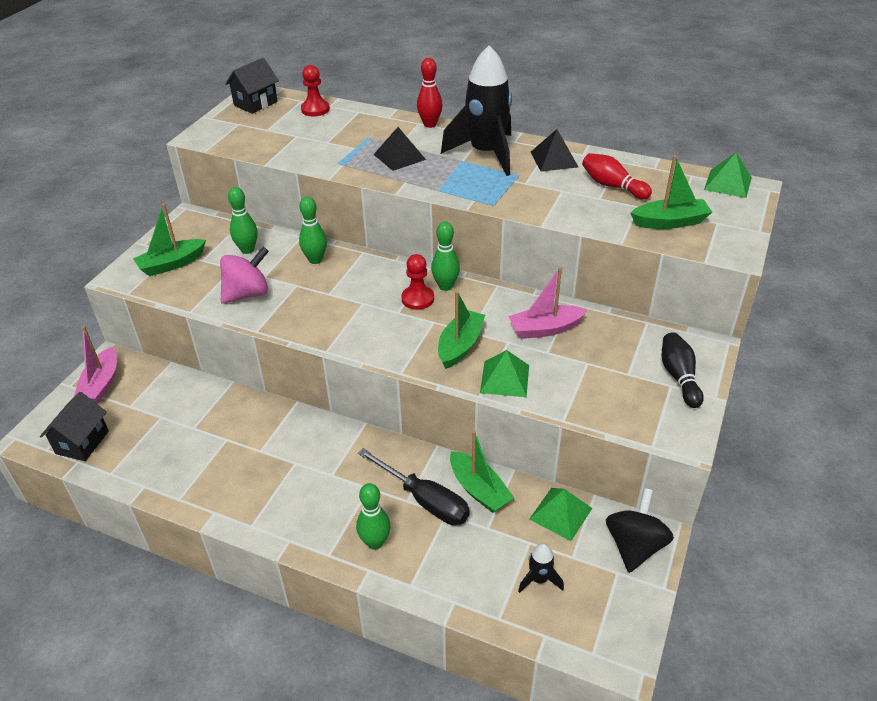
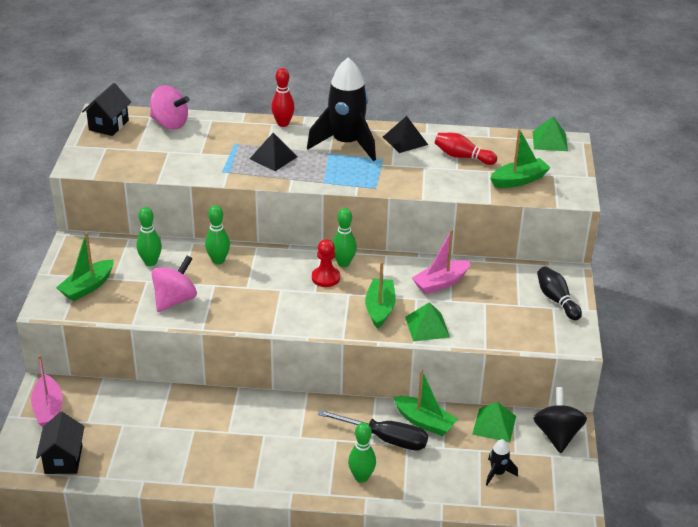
camera: 20 degrees left, 5 degrees down
(315, 109) = (170, 123): red pawn -> pink spinning top

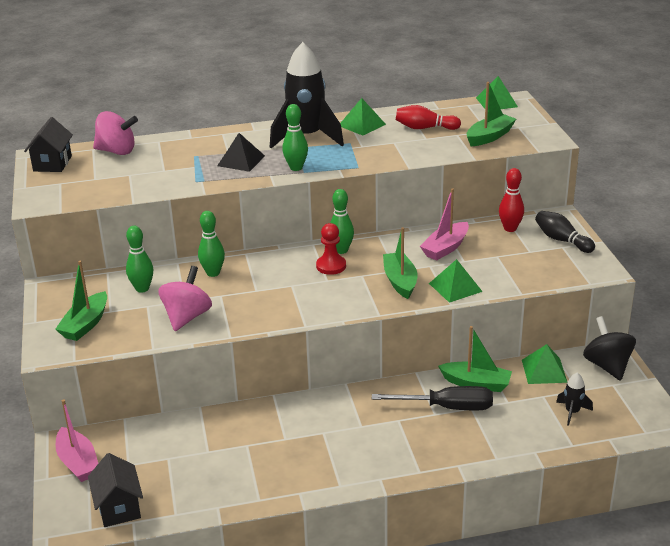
camera: 15 degrees left, 5 degrees down
(283, 123) = (233, 132): red bowling pin -> red bowling pin (510, 228)
(361, 477) = (443, 448): green bowling pin -> green bowling pin (296, 168)
(405, 140) = (362, 125): black pyramid -> green pyramid

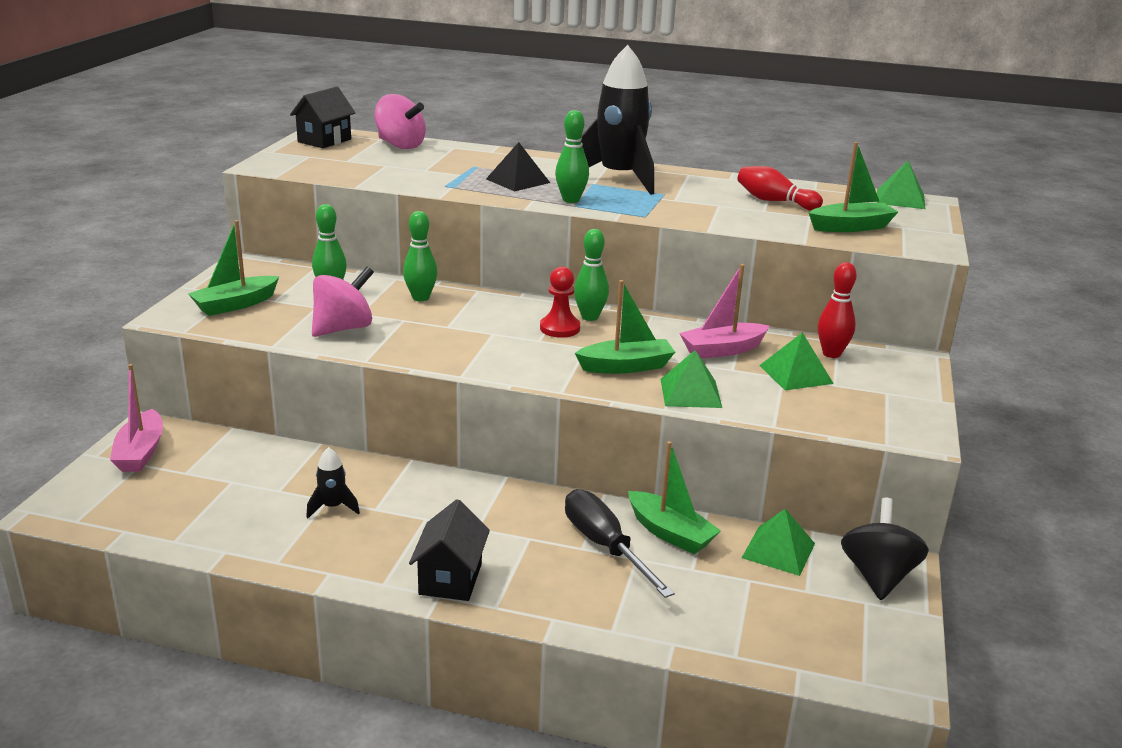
camera: 25 degrees right, 5 degrees down
(119, 508) = (127, 511): black house -> black house (450, 579)
(362, 125) = (699, 182): green pyramid -> green pyramid (796, 374)
(400, 281) = (626, 366): green boat -> green boat turned 60 degrees clockwise
(447, 407) = (605, 546): black screwdriver -> black screwdriver turned 150 degrees counterclockwise
(562, 240) = (893, 385): black bowling pin -> none
(572, 412) = (773, 614): black rocket -> black rocket (333, 507)

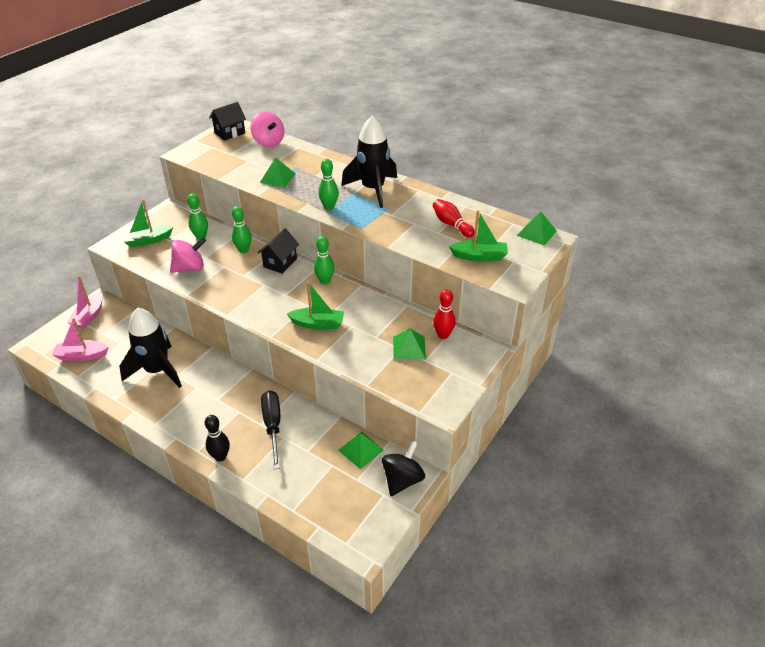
camera: 20 degrees right, 15 degrees up
(333, 507) = (157, 370): black rocket -> black rocket, size x2.32
(450, 579) = (186, 429): black house -> black house (280, 263)
(518, 181) = (312, 184): black pyramid -> none
(545, 606) = (220, 456): none -> black bowling pin
(560, 328) = (302, 287): red pawn -> none
(670, 533) = (311, 425): green boat -> none
(690, 393) = (339, 351): green pyramid -> green pyramid (277, 178)
(722, 350) = (381, 320): pink boat -> pink boat (82, 355)

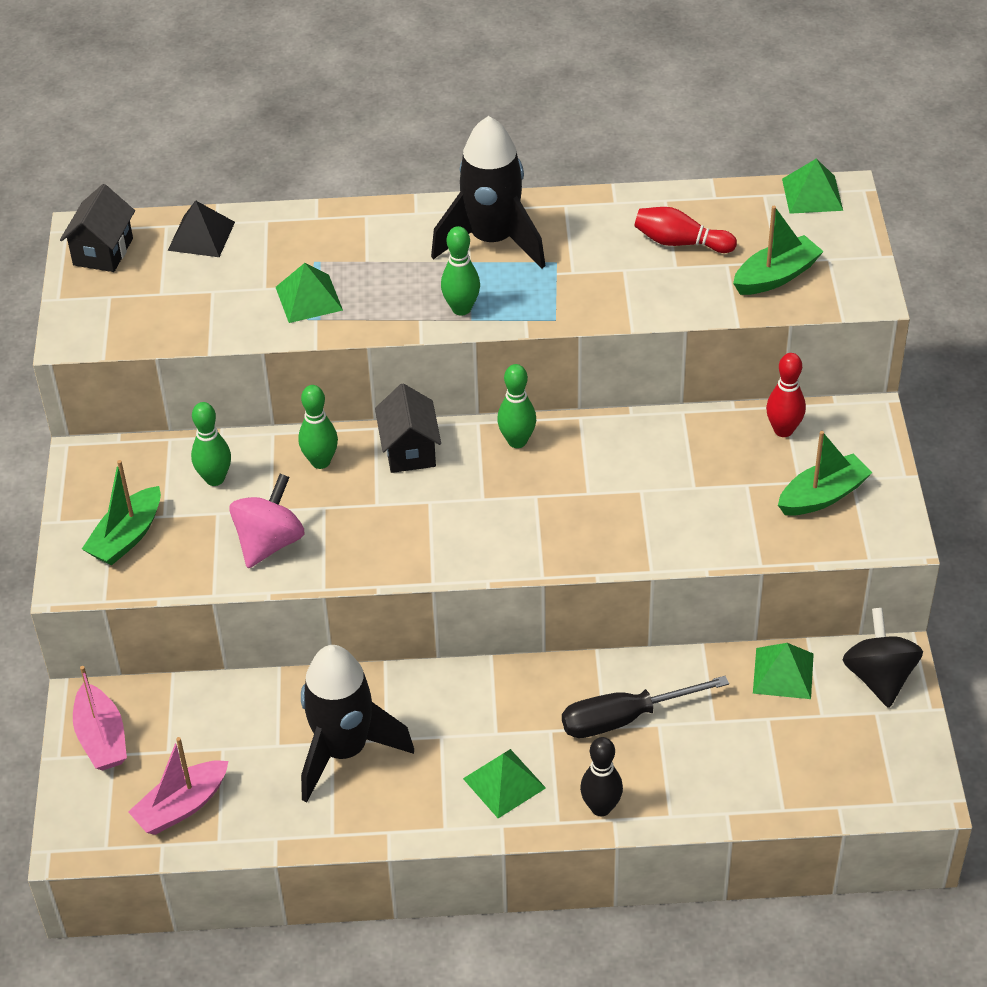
camera: 35 degrees left, 5 degrees up
(268, 142) = (201, 236): pink spinning top -> black pyramid
(273, 426) = (624, 718): black screwdriver -> black screwdriver turned 60 degrees counterclockwise
(318, 324) = (588, 516): green boat -> green boat (822, 496)
(409, 348) = (758, 476): green pyramid -> green pyramid (504, 783)

